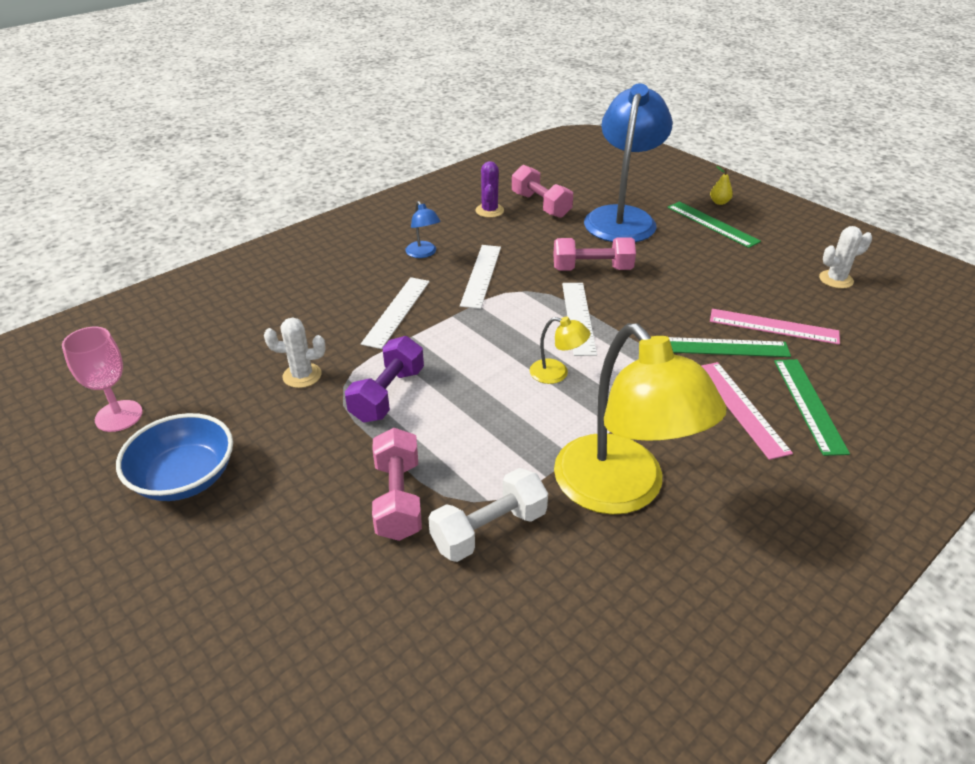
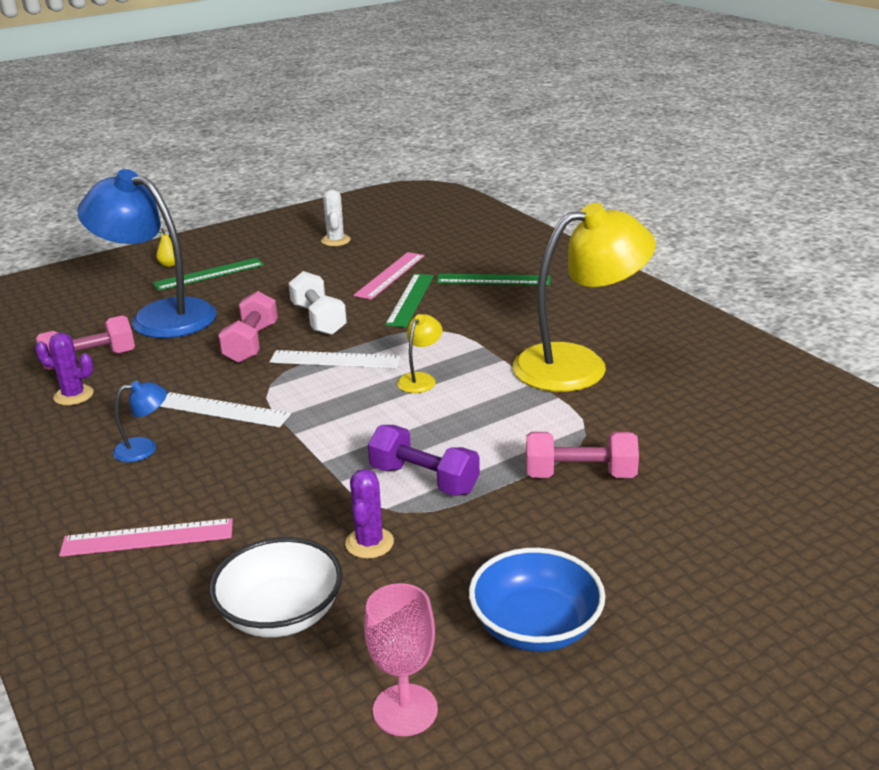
camera: 80 degrees left, 10 degrees down
(228, 346) = (281, 614): none -> white bowl
(302, 375) = (369, 543): white cactus -> purple cactus
(396, 311) = (267, 471): white ruler -> none
(489, 530) = (619, 428): white dumbbell -> white dumbbell (318, 319)
(741, 408) = (491, 305): pink ruler -> pink ruler (147, 538)

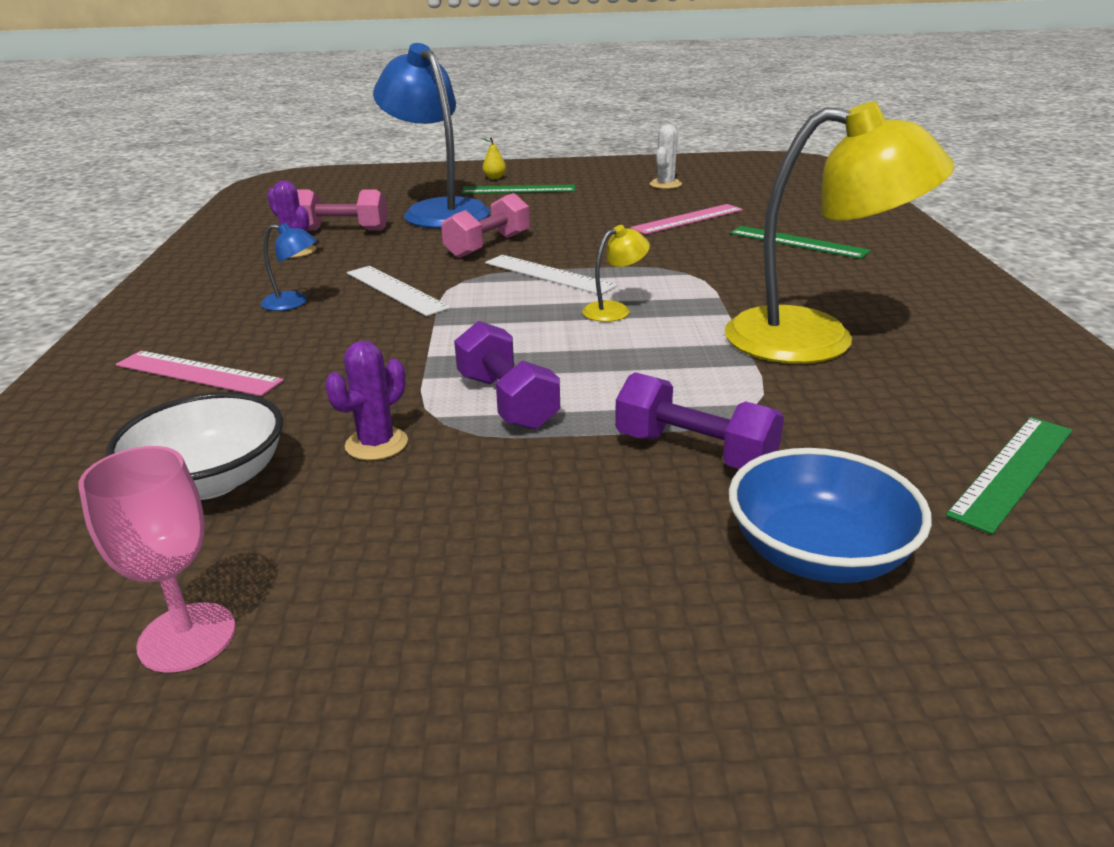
camera: 30 degrees right, 0 degrees up
(318, 319) = (573, 240): white dumbbell -> none
(410, 299) = (685, 242): green ruler -> green ruler (1013, 471)
(535, 627) = (443, 606): blue bowl -> blue bowl (818, 553)
(580, 475) = (694, 452): pink dumbbell -> purple dumbbell

